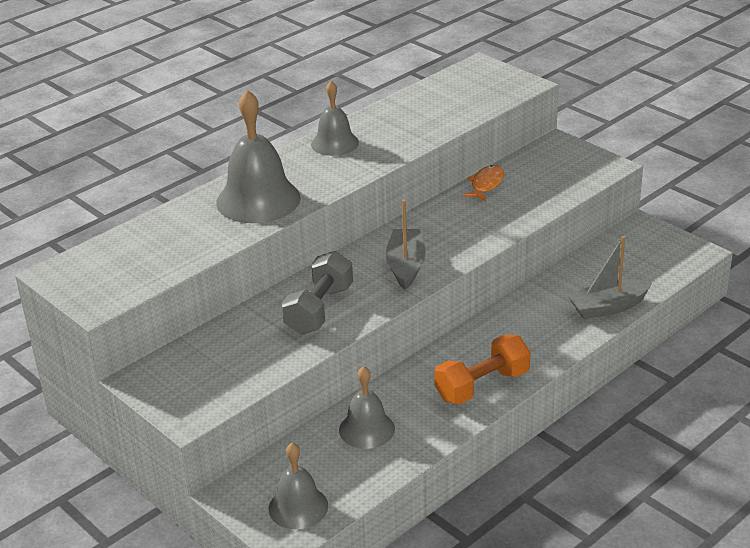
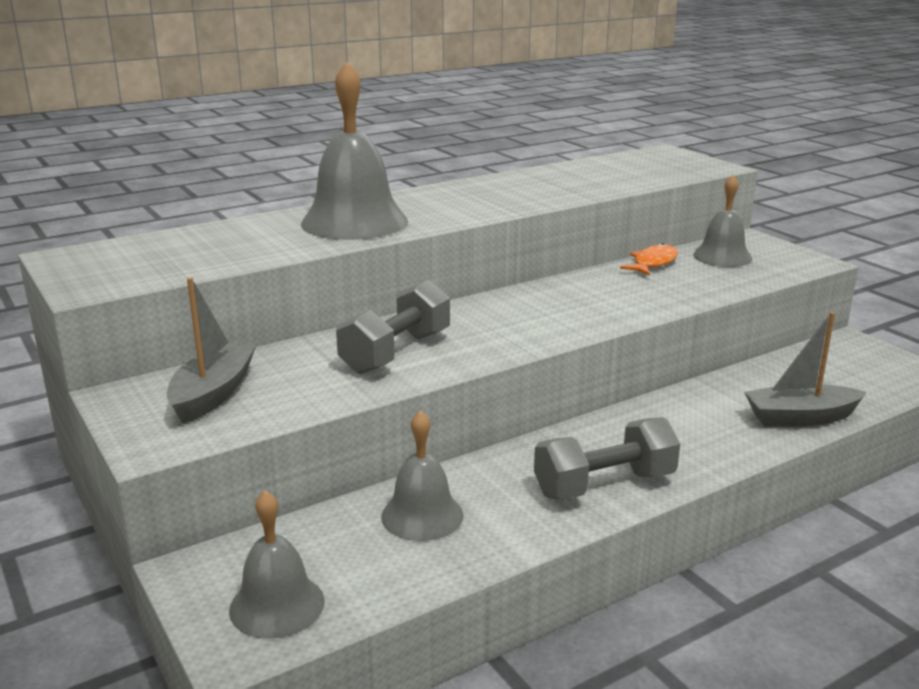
camera: 10 degrees right, 10 degrees down
(334, 143) = (471, 189): grey bell -> grey bell (722, 256)
(406, 266) = (527, 323): grey boat -> grey boat (213, 394)
(482, 386) = (604, 485): orange dumbbell -> grey dumbbell

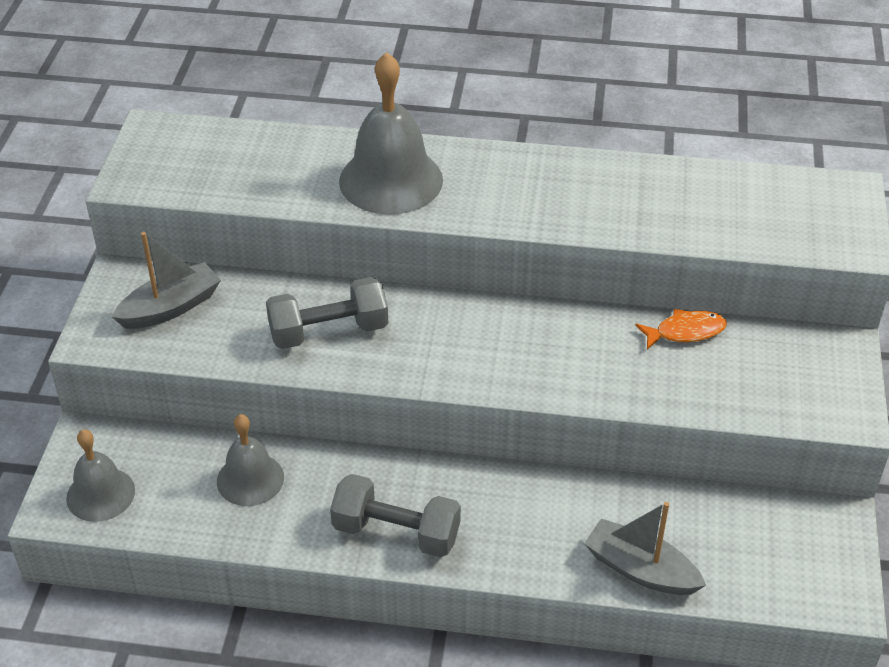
camera: 40 degrees right, 20 degrees up
(722, 256) = (768, 358): grey bell -> none

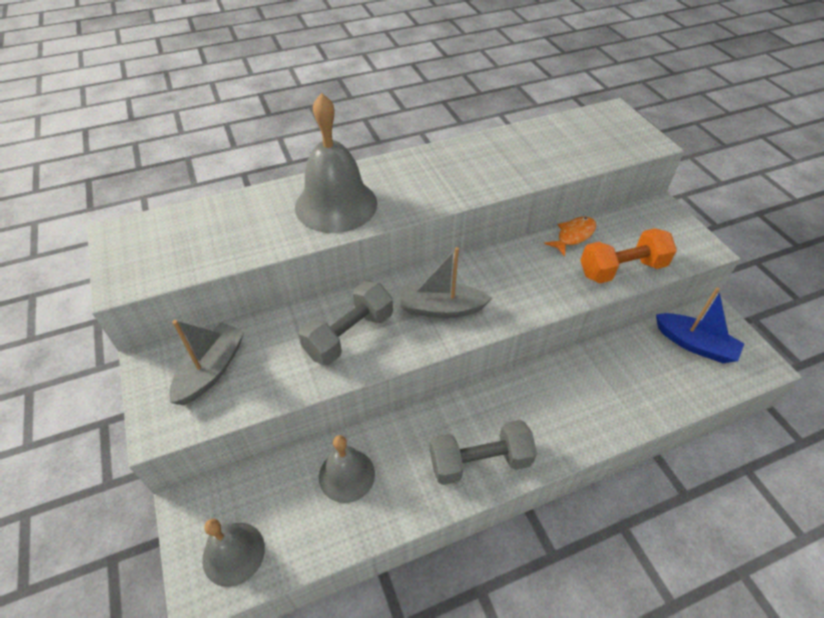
camera: 30 degrees left, 5 degrees up
(640, 569) = (645, 405): grey boat -> grey boat (441, 308)
(710, 394) = (622, 269): none -> orange dumbbell
(772, 538) = (694, 344): none -> blue boat

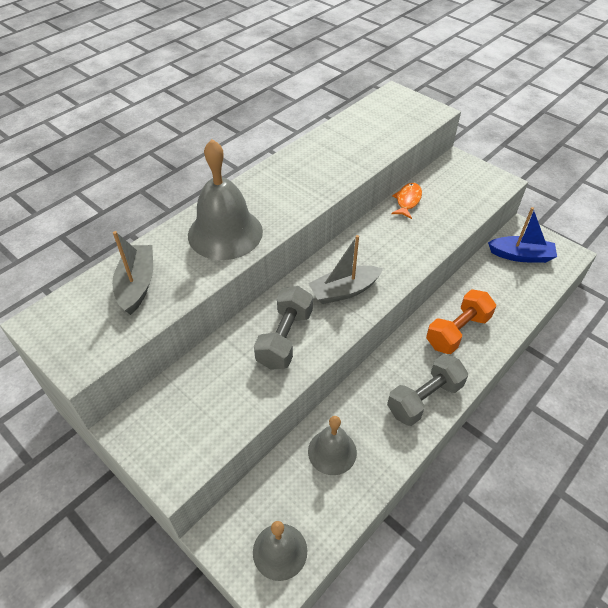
camera: 25 degrees left, 0 degrees up
(211, 370) = (187, 411): grey boat -> grey boat (137, 284)
(622, 269) = (456, 215): orange dumbbell -> orange dumbbell (457, 331)

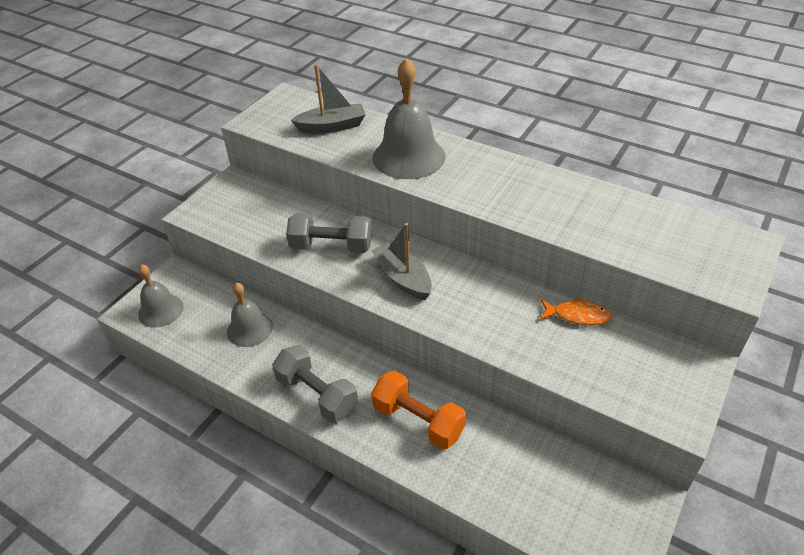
camera: 80 degrees right, 5 degrees down
(521, 255) = (585, 495): blue boat -> none

